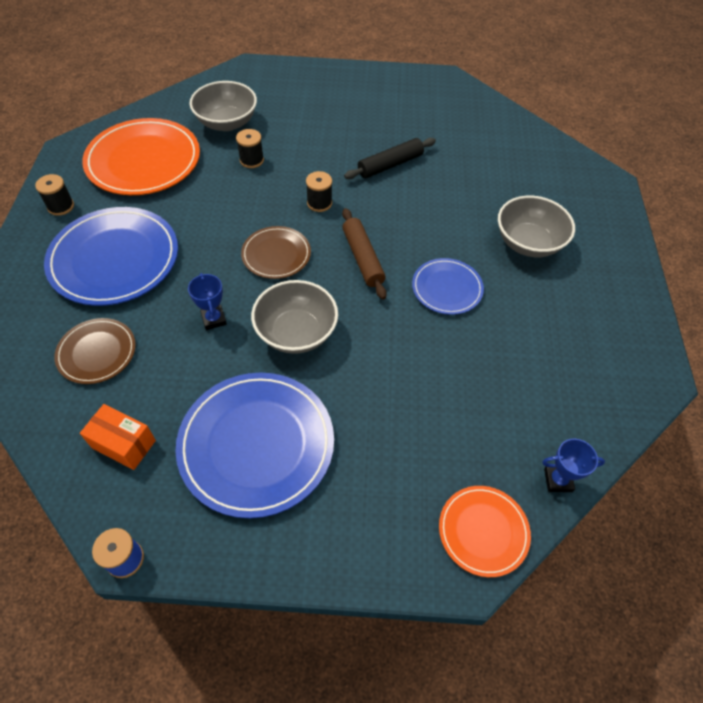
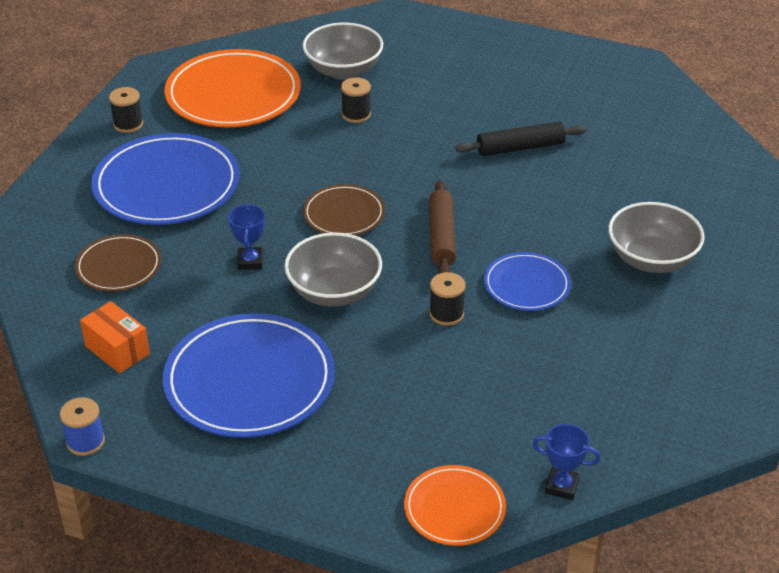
camera: 20 degrees right, 15 degrees down
(319, 203) = (416, 172): black spool -> black spool (446, 314)

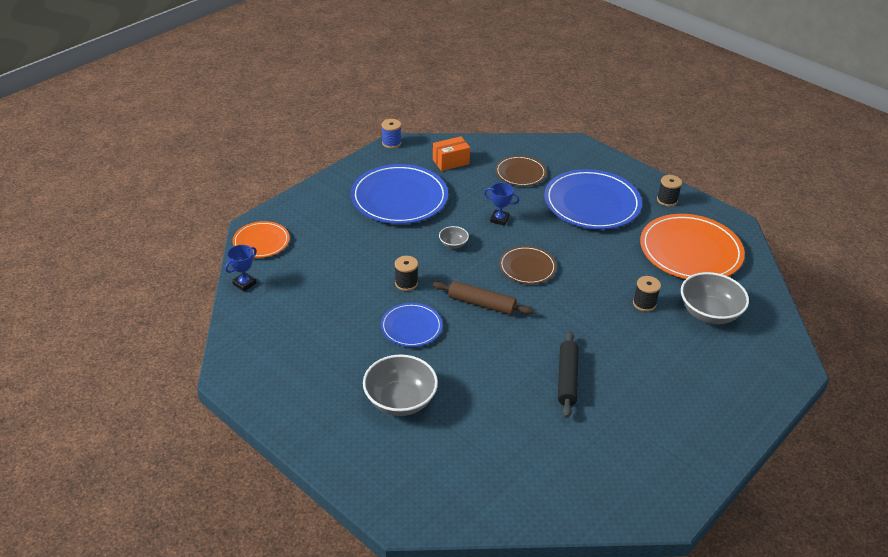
camera: 110 degrees right, 0 degrees up
(334, 292) = (453, 244): grey bowl -> grey bowl, size x0.48

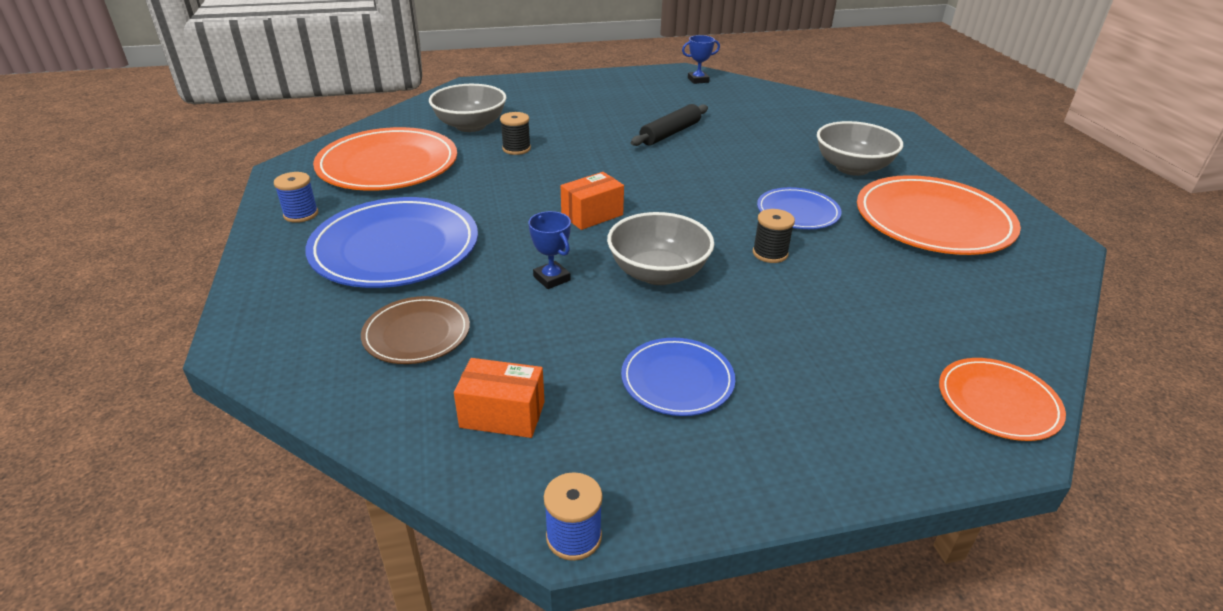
camera: 145 degrees left, 5 degrees down
(244, 283) = (1037, 341): blue trophy -> blue trophy (698, 80)
(320, 360) = (933, 221): none -> orange plate
(399, 198) = (677, 380): blue plate -> blue plate, size x0.55
(453, 244) = (658, 273): grey bowl -> grey bowl, size x2.08
(481, 304) = (691, 203): brown rolling pin -> none
(527, 267) = (592, 215): brown plate -> orange box
(667, 200) = (301, 214): black spool -> blue spool

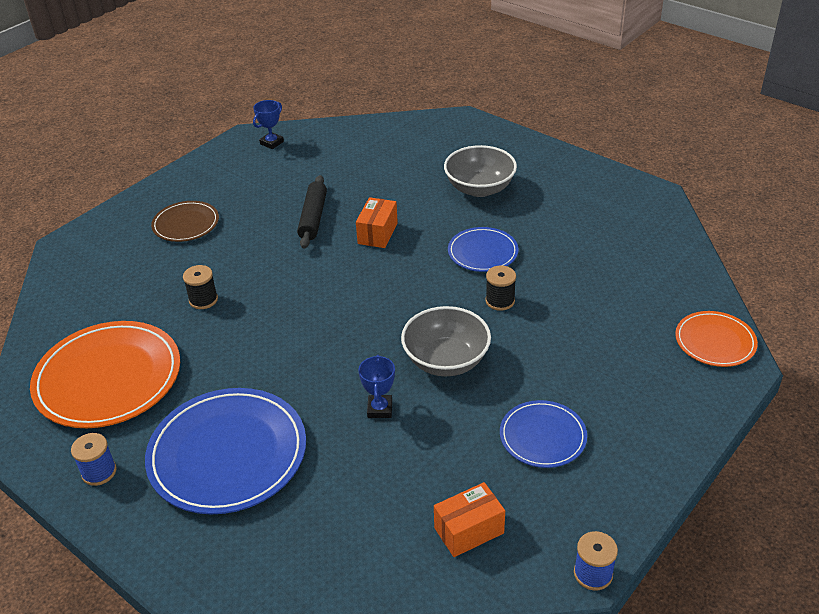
camera: 35 degrees left, 5 degrees up
(417, 334) = (340, 512): brown plate -> brown plate (186, 224)
(470, 126) = (128, 295): grey bowl -> none
(551, 278) = (379, 409): blue trophy -> blue trophy turned 75 degrees clockwise
(592, 215) = (343, 335): orange box -> orange box (377, 233)
(933, 221) = (571, 214): orange plate -> none

